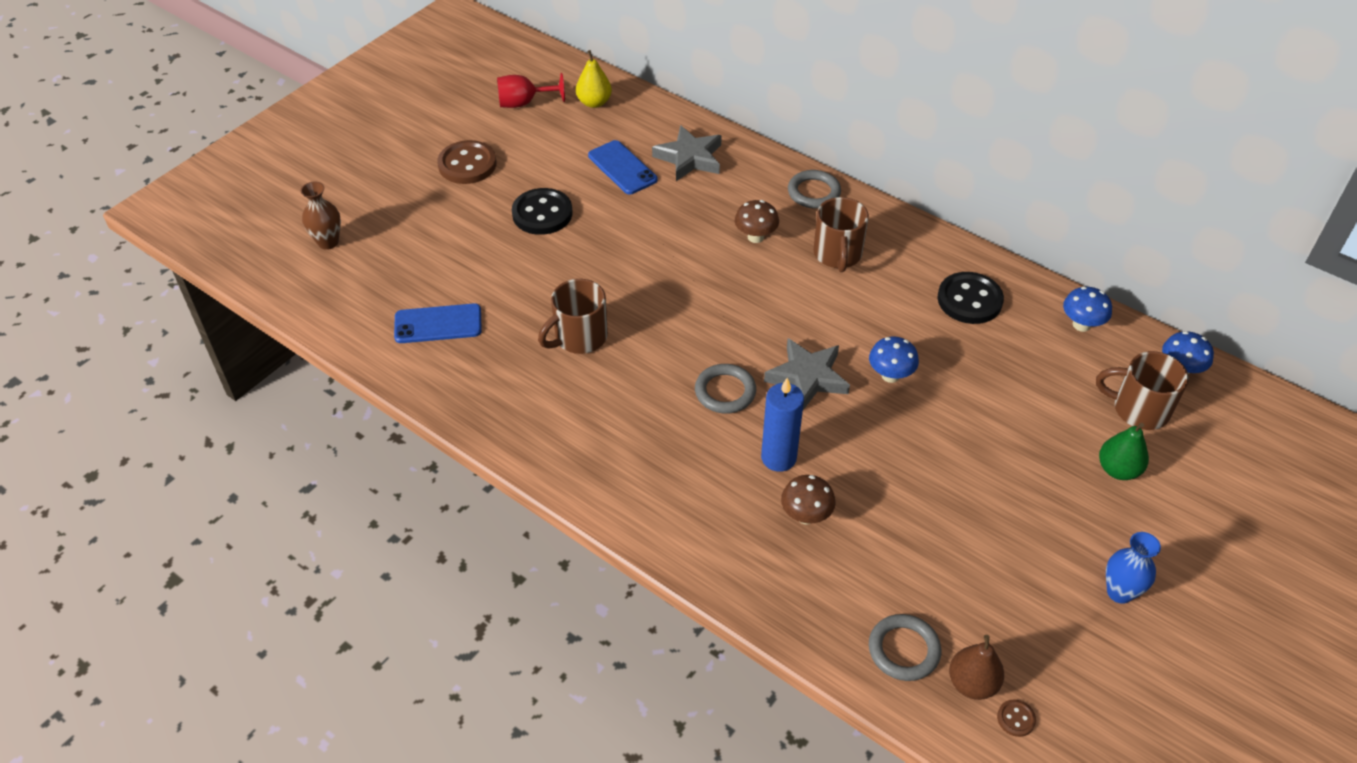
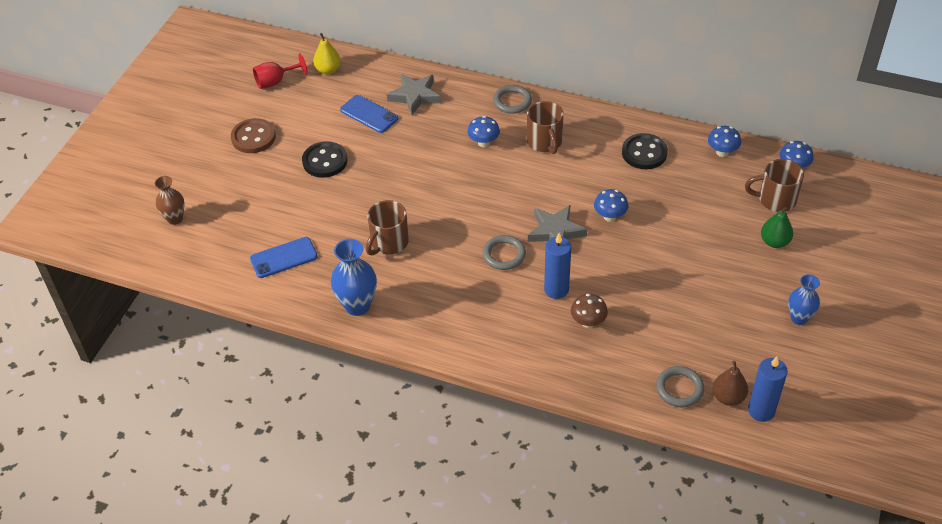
camera: 15 degrees left, 0 degrees up
(504, 411) = (357, 306): none -> blue vase
(755, 237) = (483, 143): brown mushroom -> blue mushroom
(1016, 719) = (761, 411): brown button -> blue candle

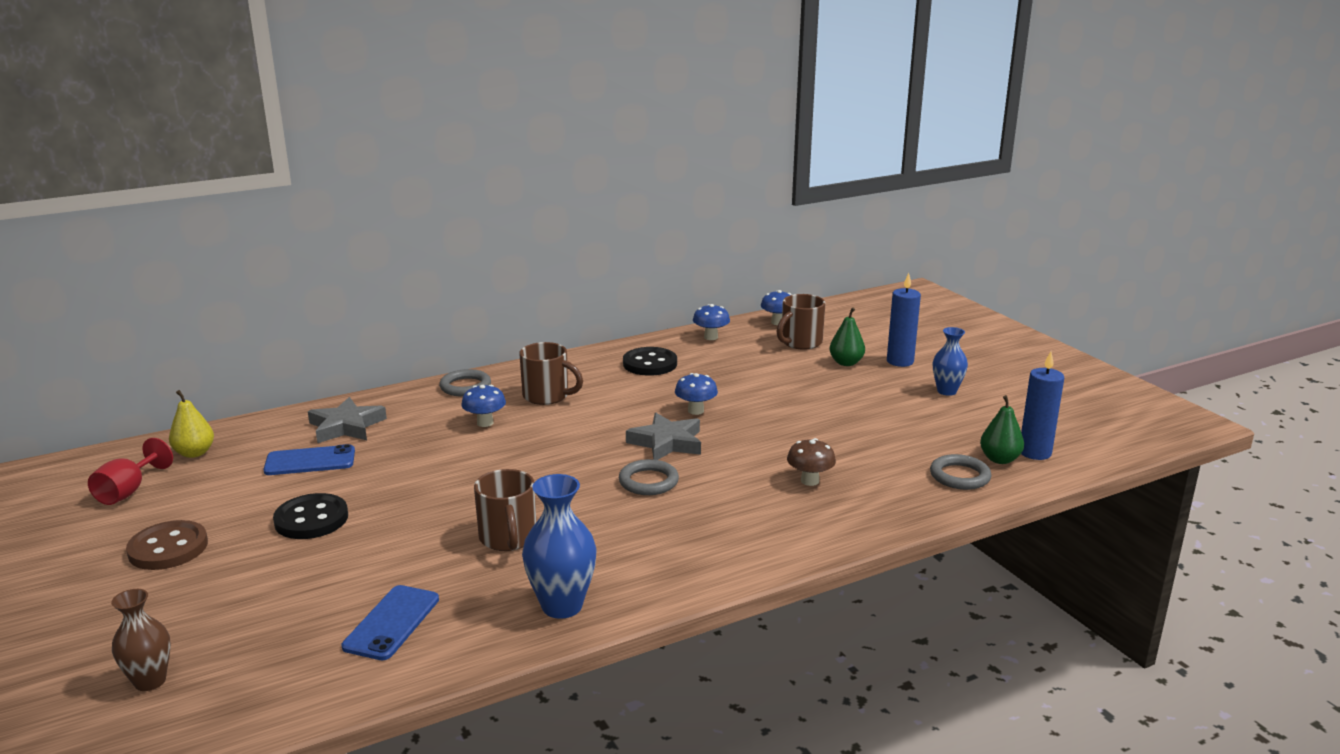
camera: 50 degrees left, 25 degrees down
(556, 289) = (741, 477): blue candle -> blue candle (900, 361)
(728, 397) = (999, 459): brown pear -> green pear

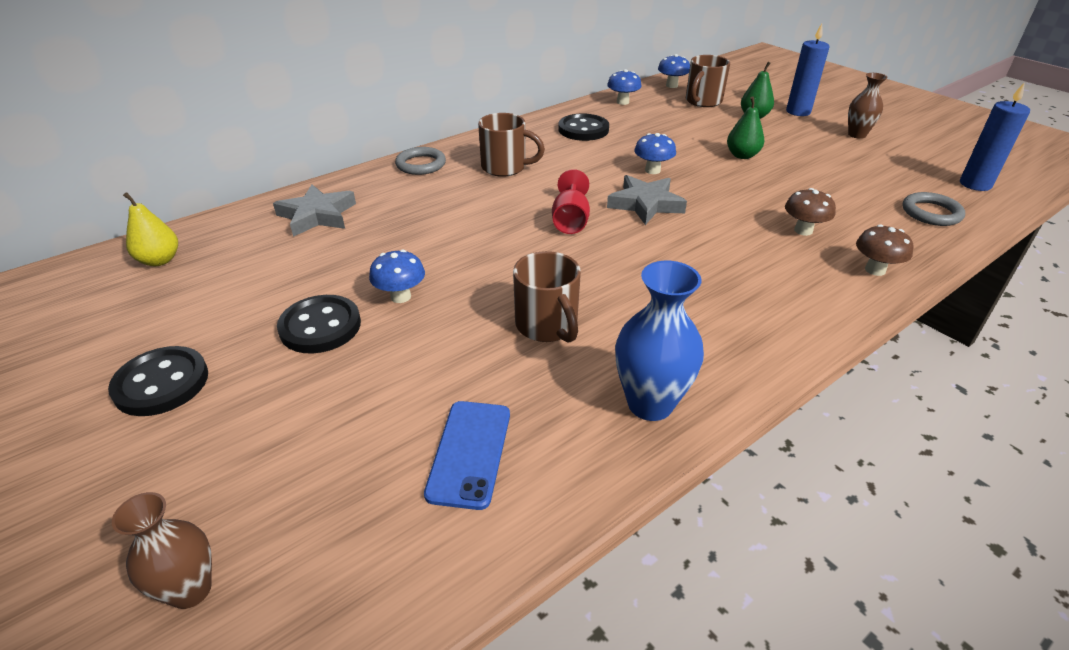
camera: 10 degrees left, 15 degrees up
(128, 491) = (93, 314): red goblet -> red goblet (570, 221)
(168, 548) = (161, 383): brown button -> black button
(310, 461) = (293, 257): blue phone -> none
(485, 423) = (458, 199): blue mushroom -> blue mushroom (400, 296)
(648, 481) = (653, 246): grey ring -> none
(854, 522) = (875, 270): none -> brown mushroom
(946, 391) = (857, 135): blue vase -> brown vase
(999, 459) = (951, 193): green pear -> green pear (742, 155)

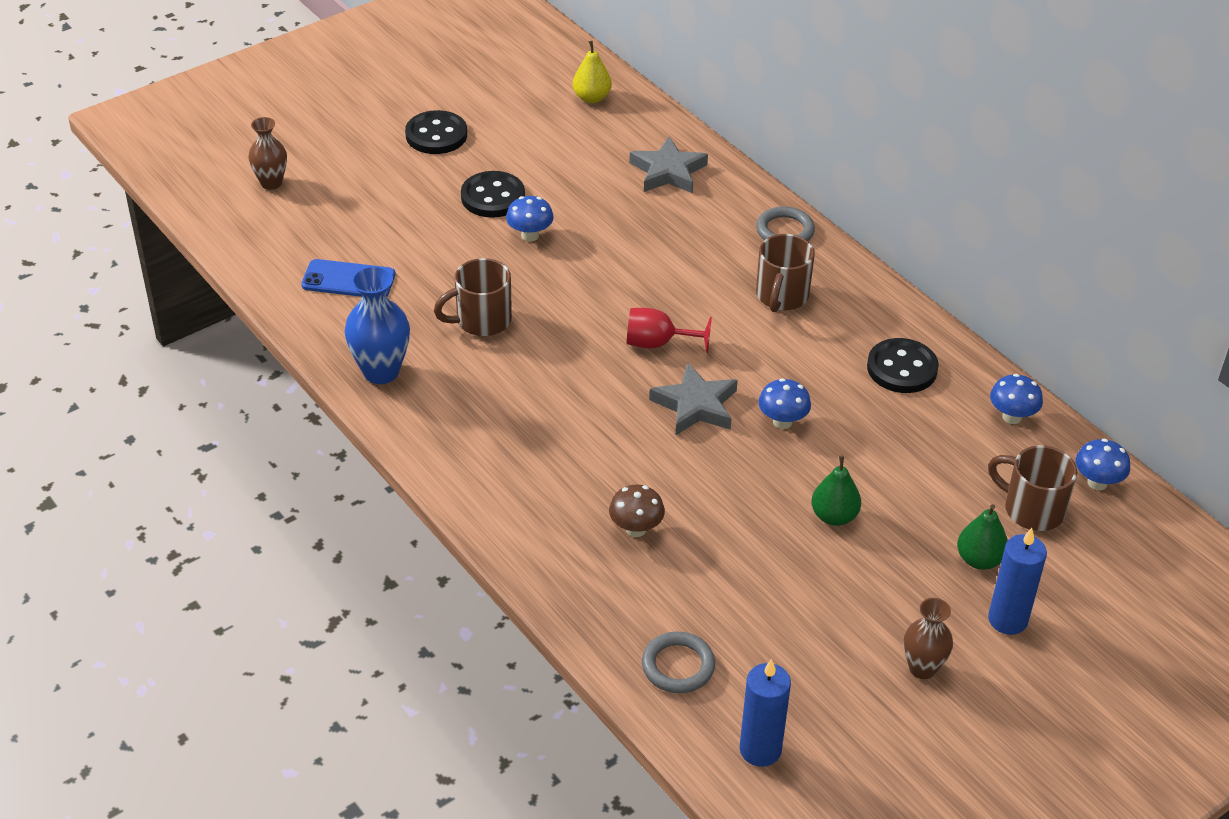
camera: 90 degrees right, 5 degrees up
(875, 270) = (553, 567): brown mushroom -> none

